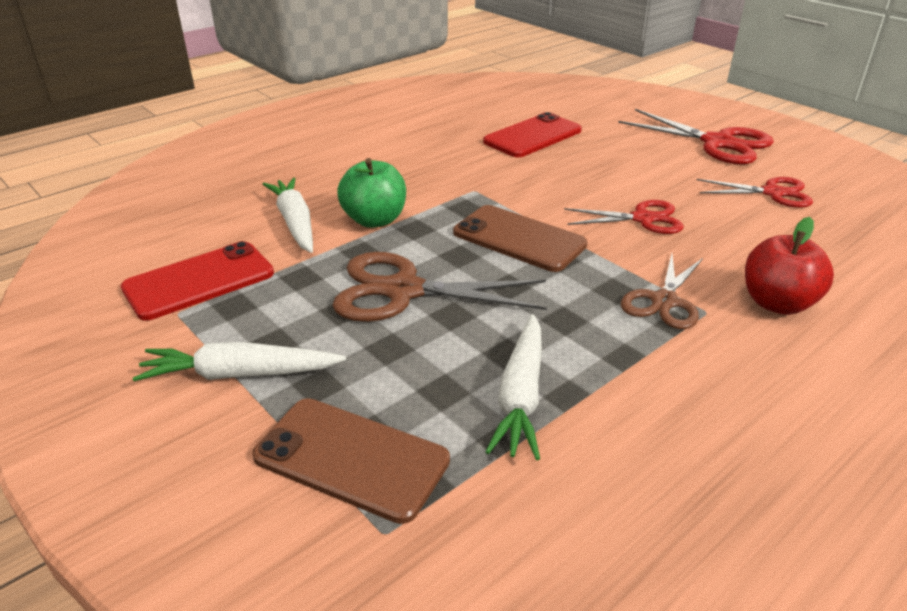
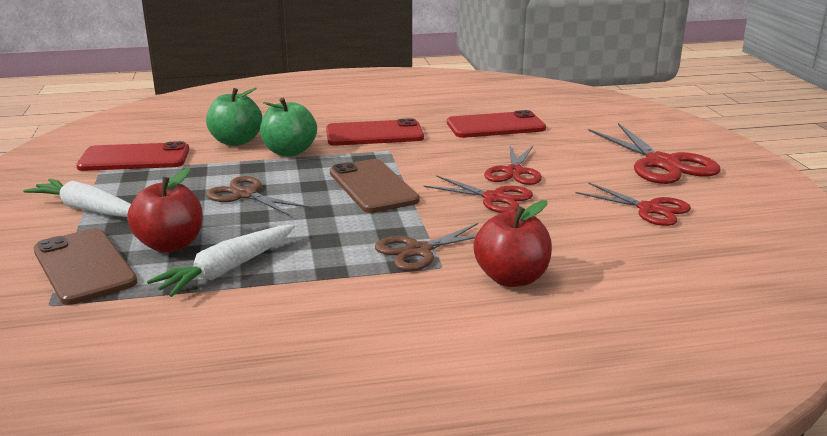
camera: 30 degrees right, 10 degrees down
(295, 223) = (236, 141): white carrot -> green apple
(403, 290) = (245, 195): brown scissors -> brown scissors, size x0.64
(413, 387) = (170, 245): none -> red apple
(432, 174) = (374, 134): none -> red phone
(619, 184) = (514, 172): none -> red scissors

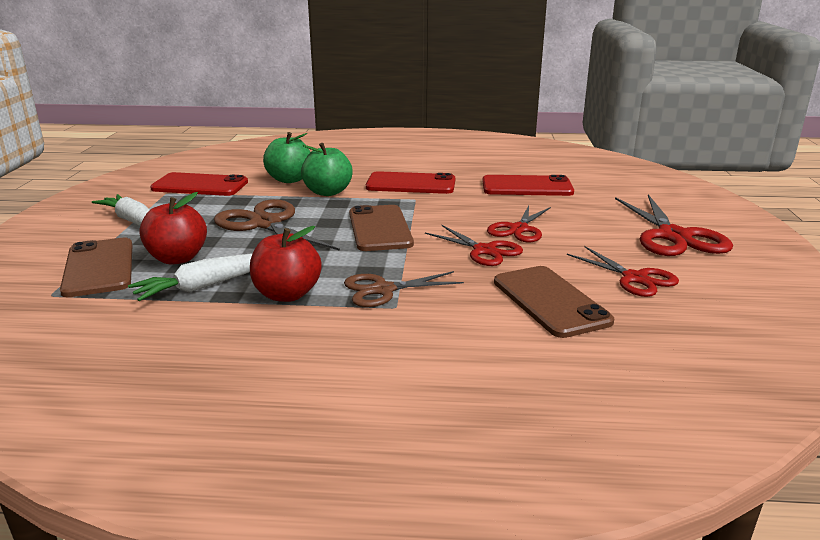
camera: 15 degrees right, 0 degrees up
(245, 195) = (266, 224): brown scissors -> brown scissors, size x1.57
(511, 278) = (454, 326): red apple -> red apple (287, 294)
(586, 241) = (550, 301): none -> brown phone

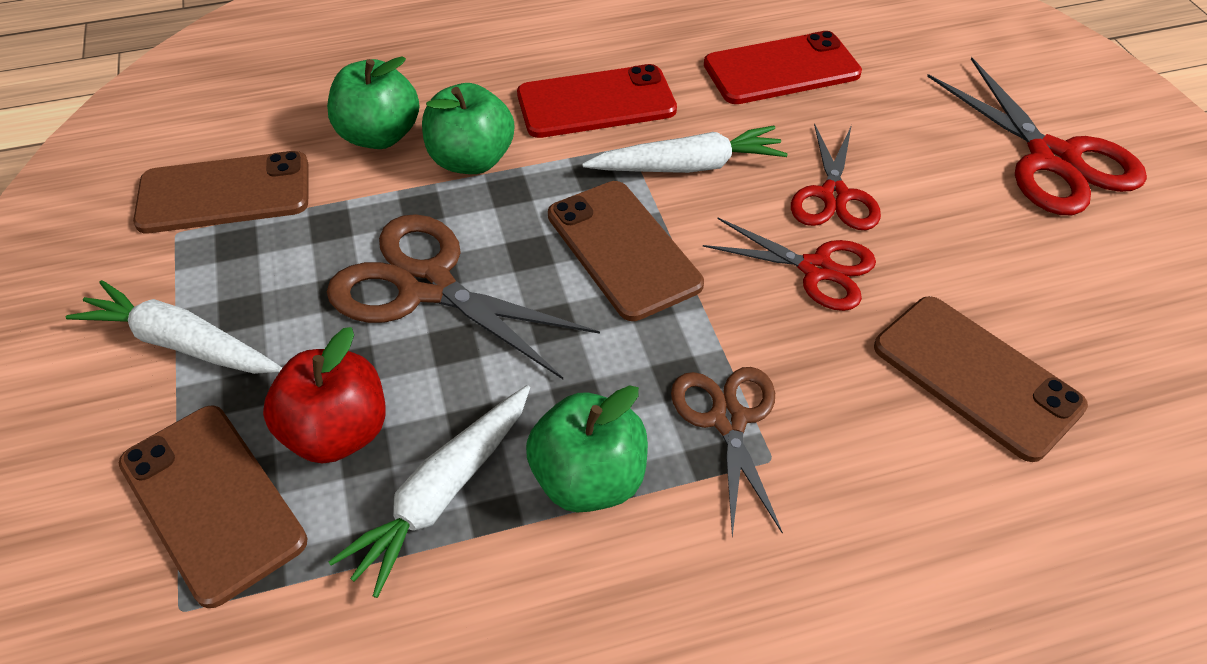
camera: 20 degrees left, 25 degrees up
(200, 185) = (224, 193): red phone -> brown phone
(287, 294) = (589, 479): red apple -> green apple
(383, 290) = (728, 420): brown scissors -> brown scissors turned 120 degrees clockwise
(442, 209) = (688, 166): none -> white carrot
(634, 278) = (1055, 284): red scissors -> none

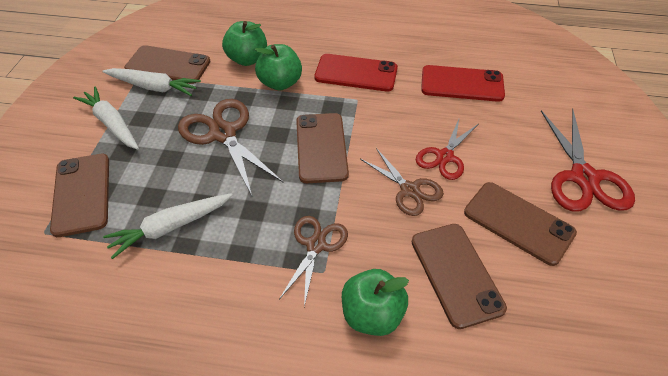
camera: 25 degrees right, 0 degrees up
(337, 432) = (146, 184): red apple -> none
(589, 479) = (235, 246): green apple -> green apple (372, 314)
(688, 166) = (380, 118): white carrot -> white carrot (154, 87)
(816, 269) = (409, 190): red scissors -> brown scissors
(1010, 261) = (518, 222): none -> brown phone

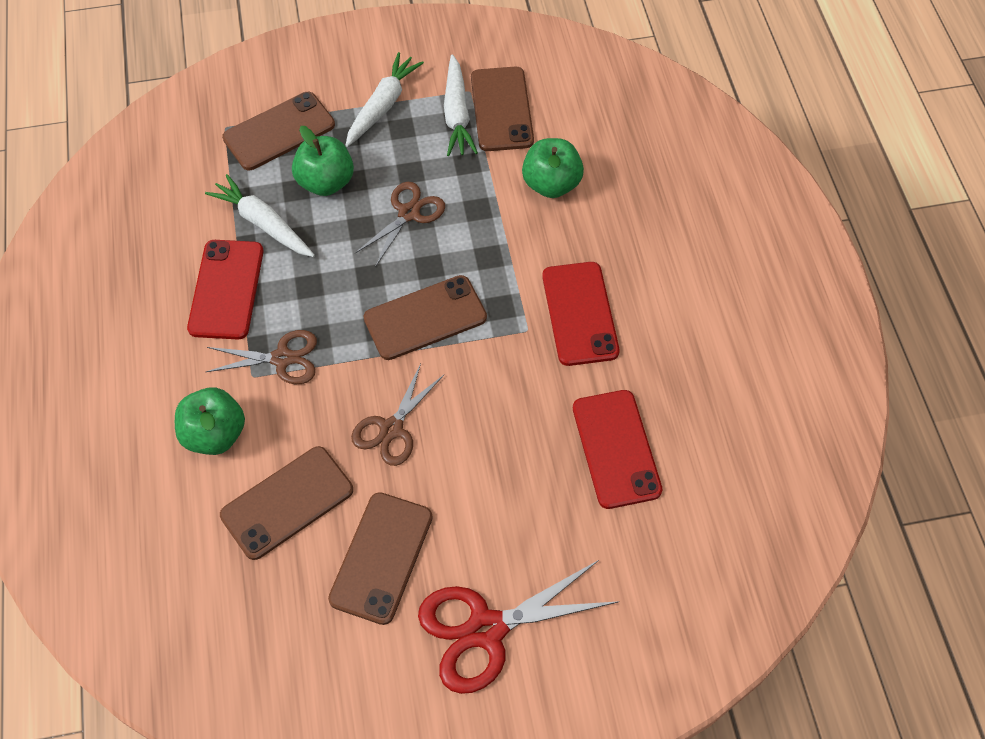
camera: 70 degrees right, 10 degrees up
(223, 134) = (409, 213): brown scissors -> brown scissors, size x0.64
(223, 271) = (226, 289): none -> red phone
(280, 83) = (521, 236): green apple -> green apple (326, 182)
(444, 156) = (461, 455): red scissors -> none

